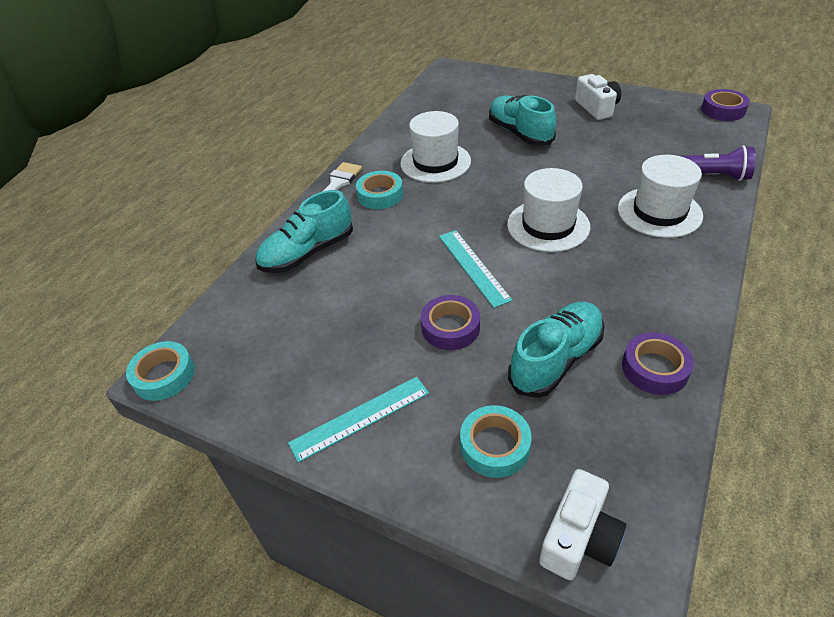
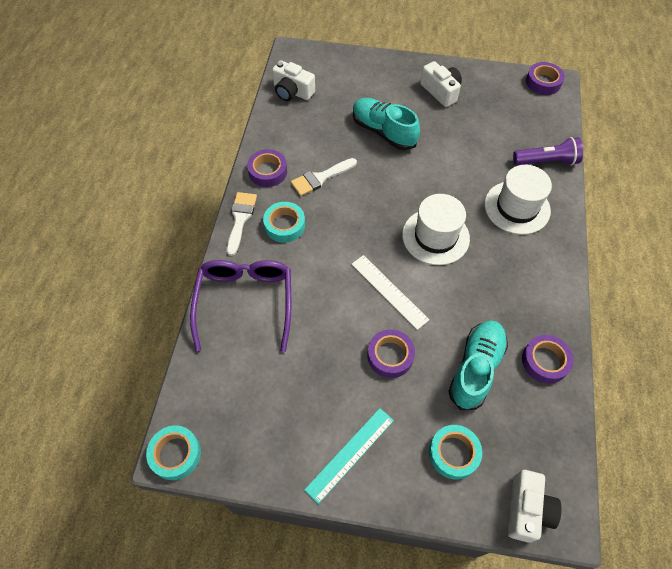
camera: 20 degrees left, 15 degrees up
(308, 253) = (245, 302): turquoise shoe -> purple glasses
(382, 151) = (268, 171): none -> purple tape
(435, 95) = (292, 91): none -> white camera
(435, 162) = (320, 178): white hat -> white brush
(473, 267) = (389, 291): turquoise ruler -> white ruler

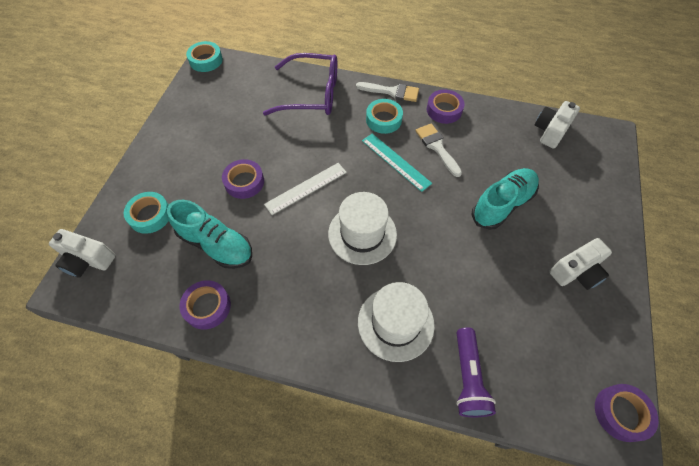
camera: 95 degrees right, 0 degrees up
(350, 454) = (174, 149): turquoise ruler -> turquoise ruler (396, 161)

